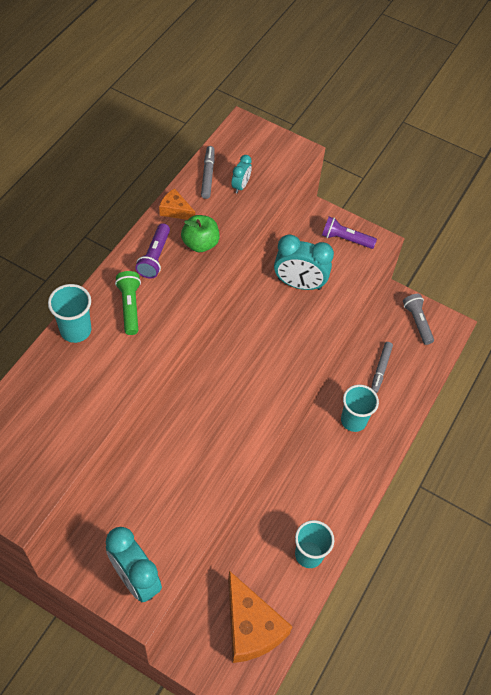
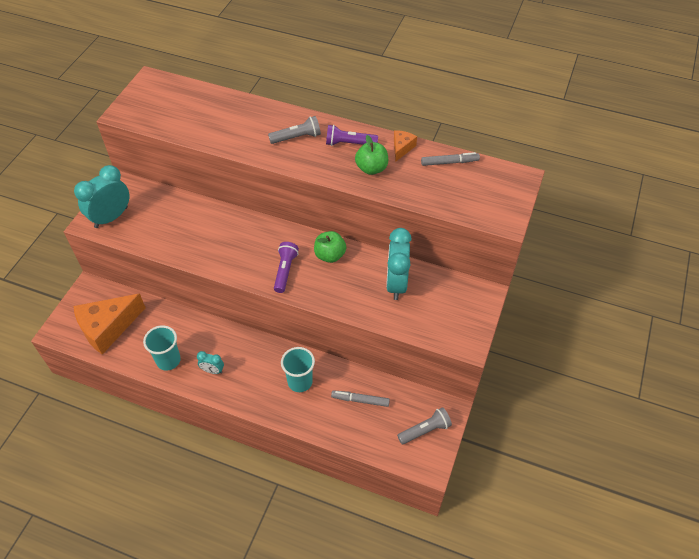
camera: 85 degrees right, 5 degrees down
(76, 330) = (269, 113): turquoise cup -> none
(130, 306) = (297, 137): green flashlight -> grey flashlight
(240, 186) = (445, 185): turquoise clock -> turquoise clock (212, 370)
(250, 336) = (330, 255): none -> green apple
(345, 239) = (462, 315): purple flashlight -> purple flashlight (285, 271)

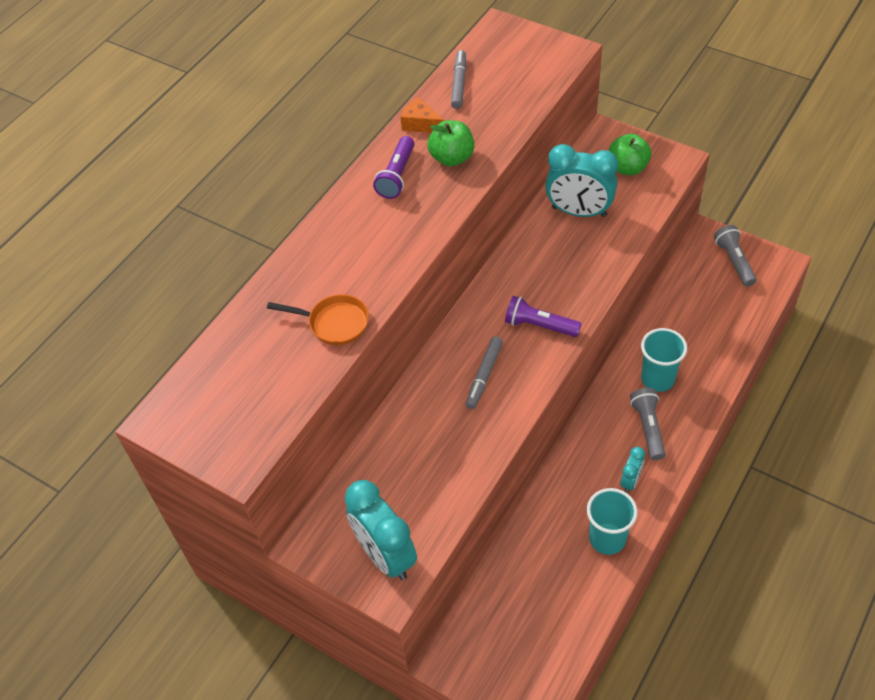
camera: 75 degrees left, 0 degrees up
(108, 328) = (536, 627): orange cheese -> none
(220, 134) = (334, 323): none -> orange pan
(297, 137) = (368, 231): grey flashlight -> grey flashlight (648, 427)
(330, 255) = (520, 274): green apple -> green apple (628, 168)
(360, 400) = (689, 318): grey marker -> grey marker (484, 376)

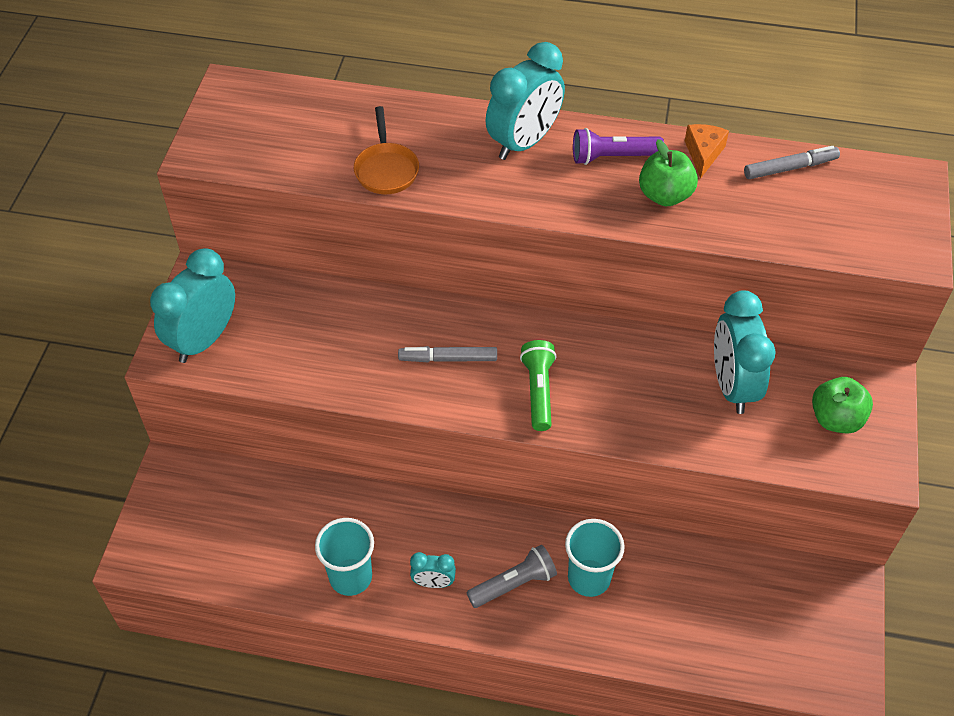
camera: 65 degrees right, 0 degrees up
(352, 224) = (524, 142): none -> turquoise clock
(539, 325) = (538, 391): purple flashlight -> green flashlight
(734, 261) = (822, 627): grey flashlight -> none

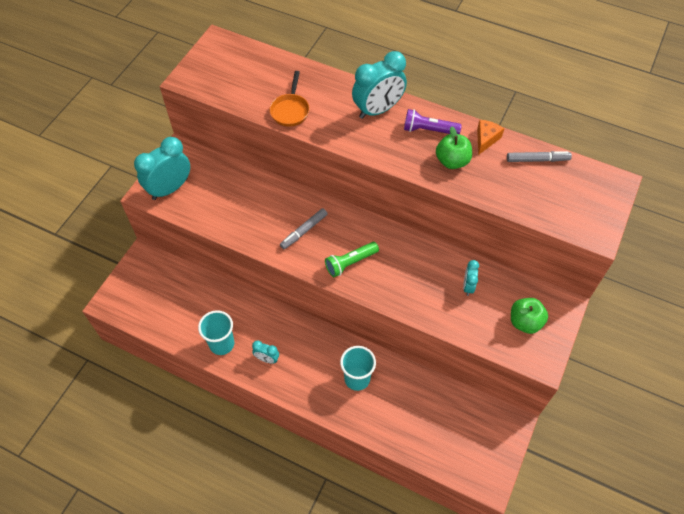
camera: 15 degrees right, 5 degrees up
(448, 359) = (304, 231): grey marker -> grey marker turned 60 degrees counterclockwise
(514, 584) = (312, 371): grey flashlight -> none
(538, 391) = (350, 263): green flashlight -> green flashlight turned 135 degrees counterclockwise
(732, 385) = (468, 286): turquoise clock -> turquoise clock, size x0.50

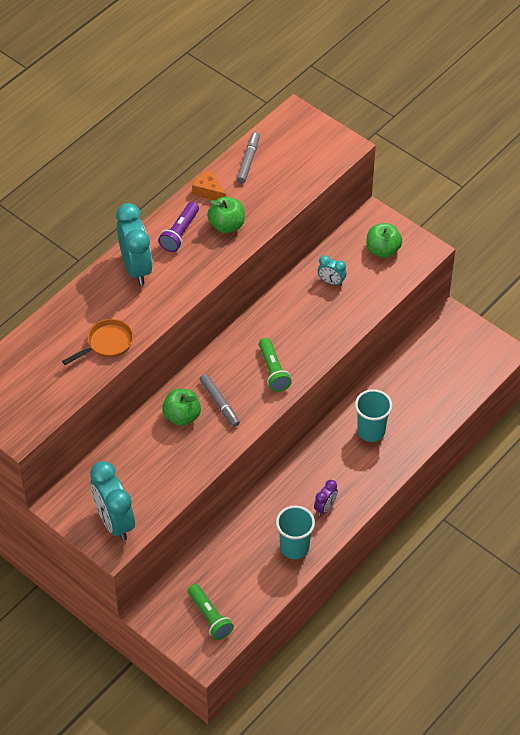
camera: 75 degrees left, 5 degrees down
(145, 298) = (210, 617): none -> green flashlight
(267, 359) = (325, 507): turquoise clock -> purple clock
(283, 208) = (182, 416): none -> green apple
(290, 110) = (107, 344): orange pan -> orange pan turned 60 degrees counterclockwise

